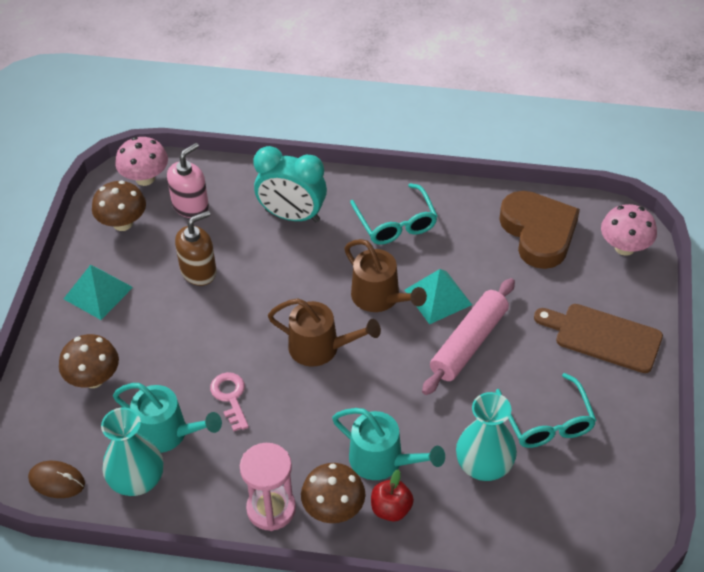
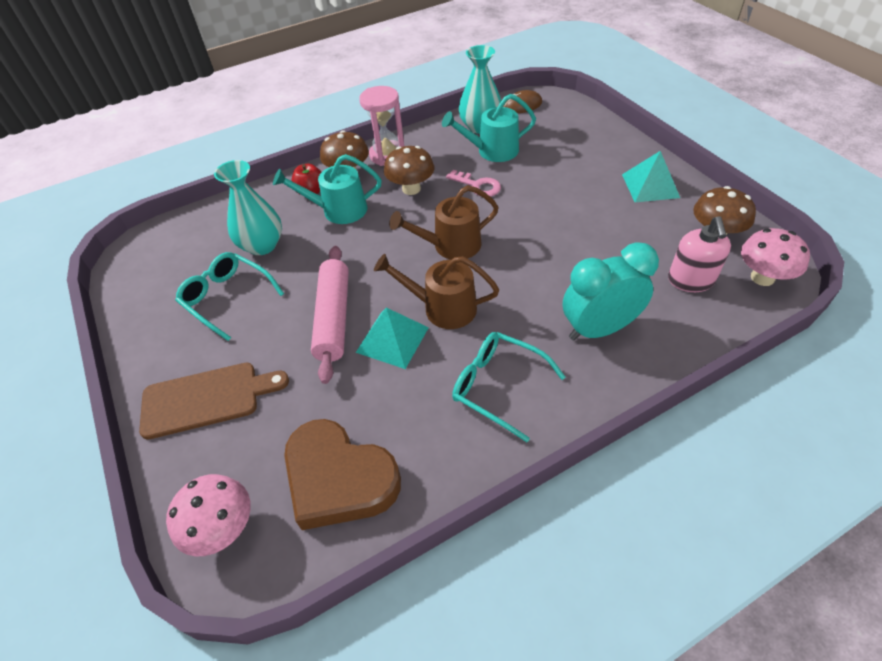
camera: 145 degrees right, 0 degrees up
(93, 379) = (575, 148): brown mushroom -> brown mushroom (411, 189)
(199, 271) = (607, 239): brown soap dispenser -> none

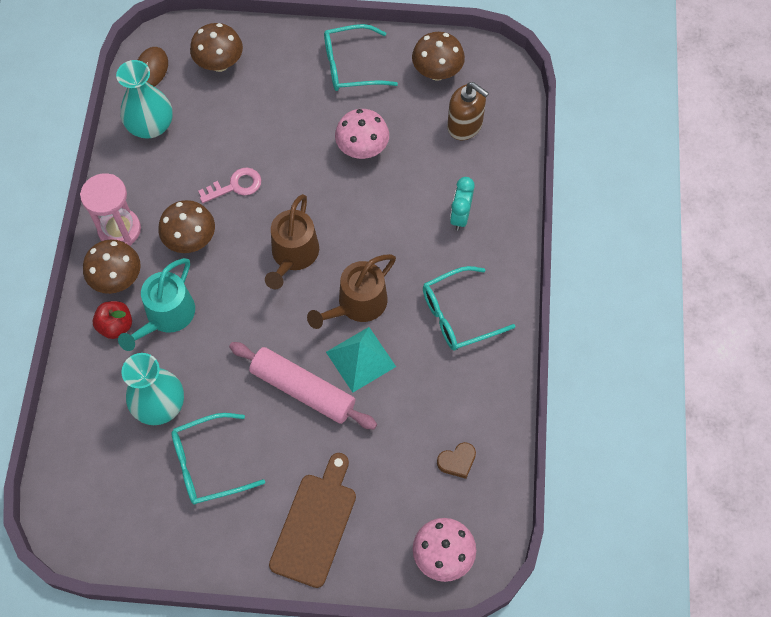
camera: 60 degrees left, 15 degrees up
(339, 478) = (457, 461): brown heart -> brown heart, size x0.40
(492, 151) = (197, 141): turquoise watering can -> none
(565, 128) = (219, 63): none -> brown mushroom
(599, 329) = (460, 216): turquoise clock -> turquoise clock, size x0.57
(650, 185) = (350, 66): turquoise pyramid -> turquoise glasses
(690, 280) = (465, 125): pink soap dispenser -> brown soap dispenser
(762, 277) = (498, 82): pink mushroom -> pink mushroom (362, 149)

